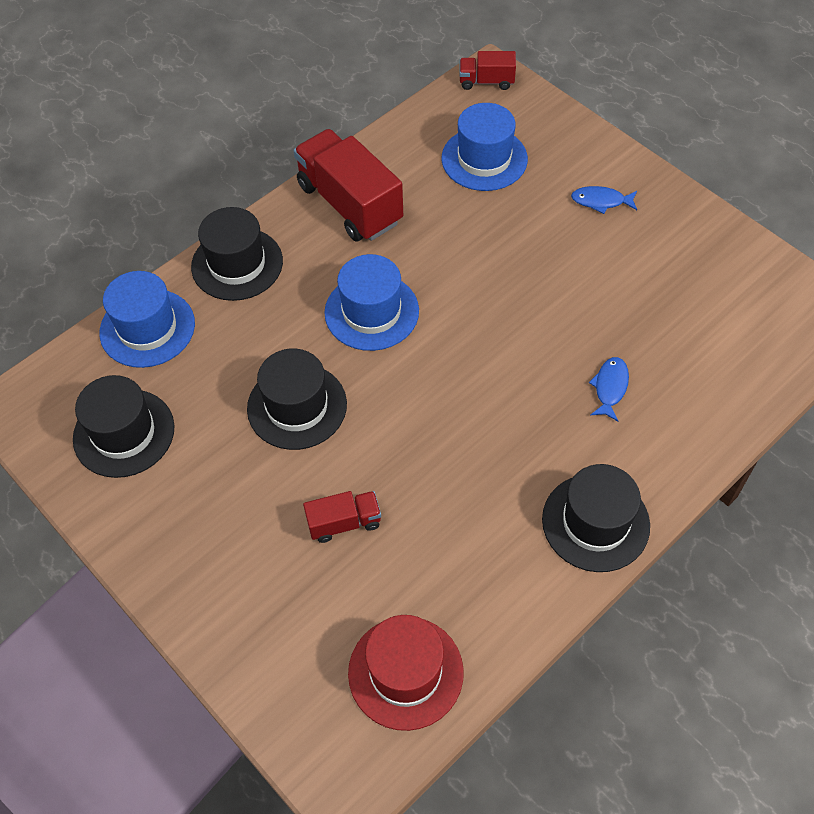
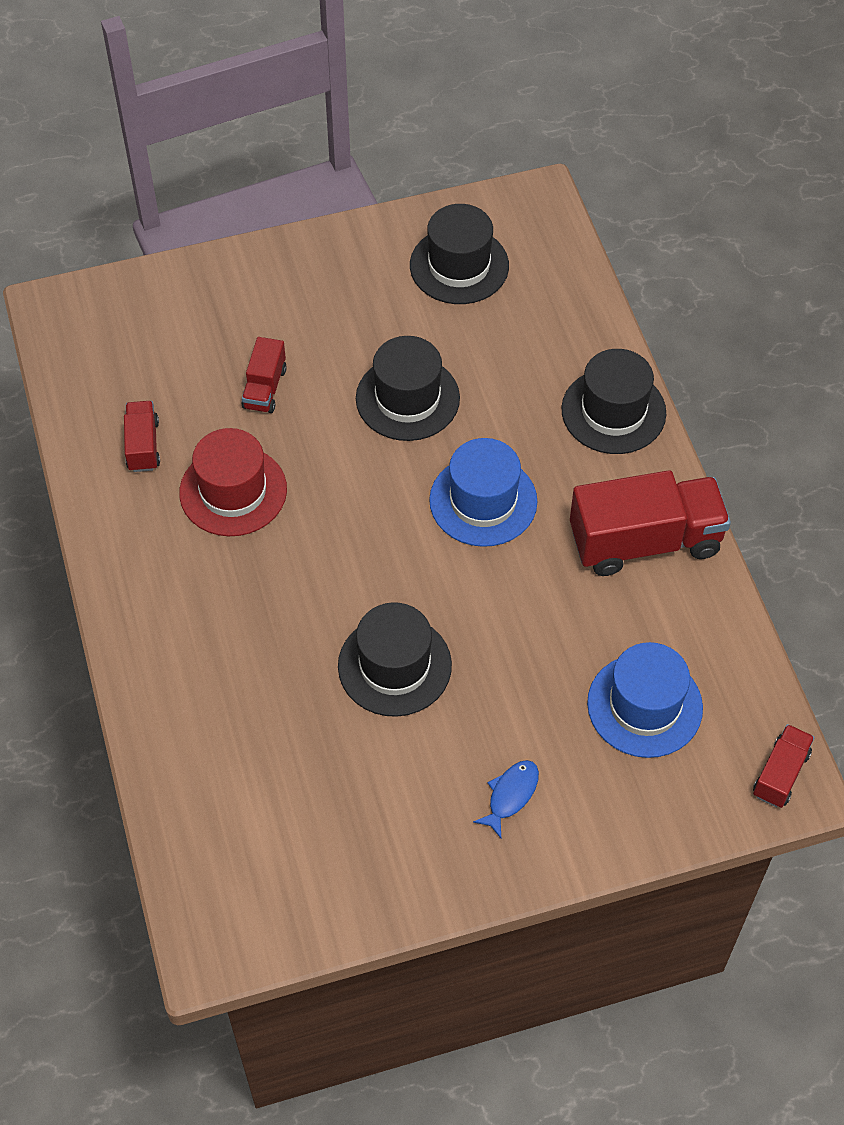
camera: 115 degrees right, 0 degrees up
(147, 328) = (571, 315): blue hat -> none
(405, 672) = (107, 377): red hat -> red hat (233, 491)
(464, 592) = (143, 445): none -> red truck
(595, 522) = (135, 574): black hat -> black hat (394, 666)
(610, 387) = (263, 664): blue fish -> none

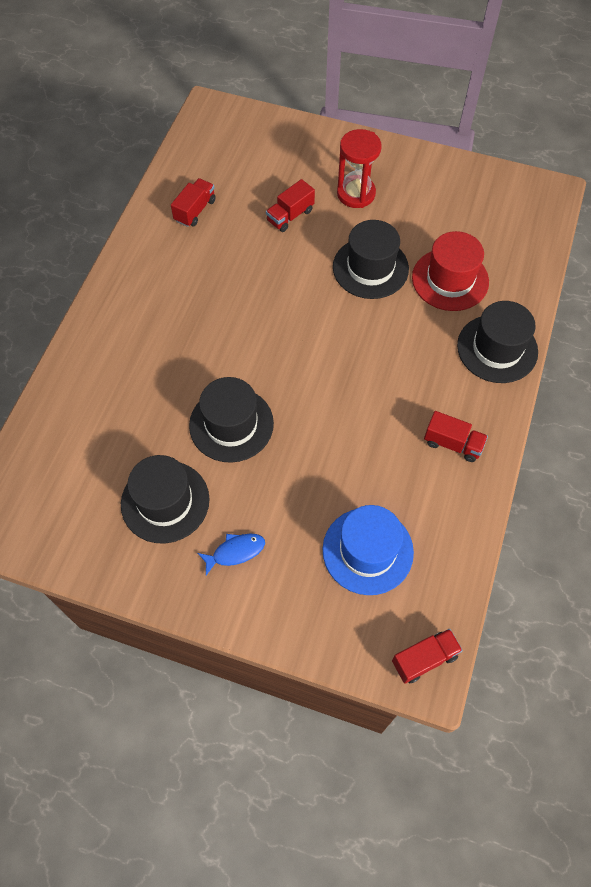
camera: 35 degrees right, 5 degrees up
(233, 491) = (223, 264): red hat -> red hat (450, 279)
(321, 319) = (356, 193): none -> red hourglass
(459, 265) = (466, 206): black hat -> black hat (165, 501)
(483, 501) = (367, 356): blue hat -> none
(645, 541) = (452, 444): red truck -> red truck, size x0.50

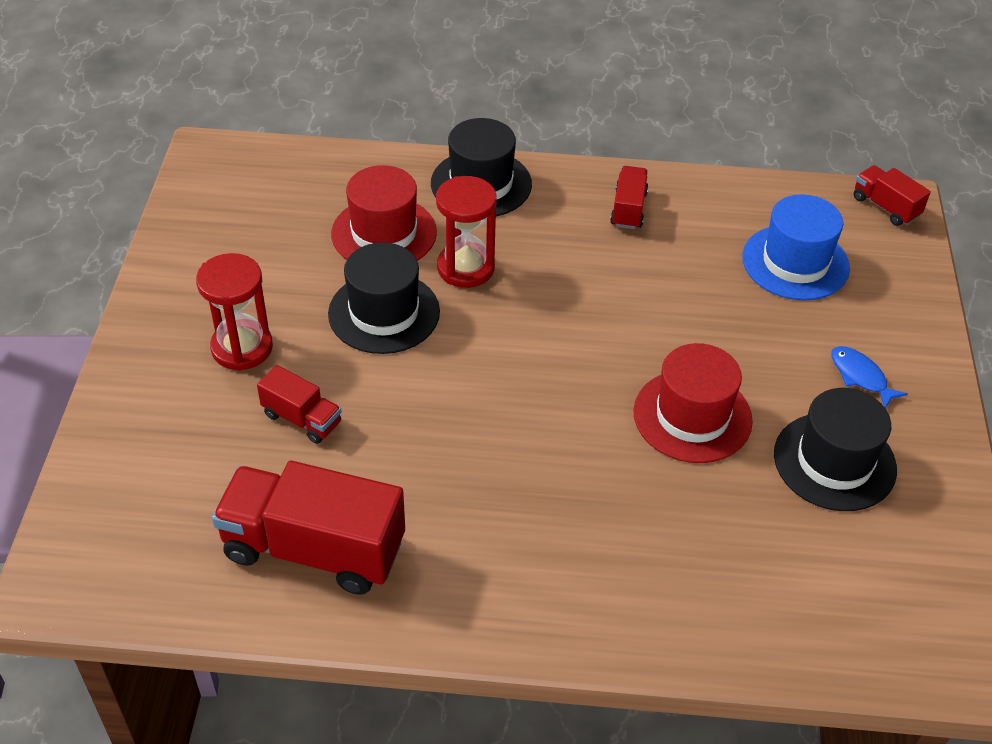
camera: 105 degrees left, 15 degrees down
(195, 210) = (314, 549): red truck -> red truck, size x2.00
(231, 424) = (692, 416): black hat -> red hat
(405, 321) = (466, 268): none -> red hourglass

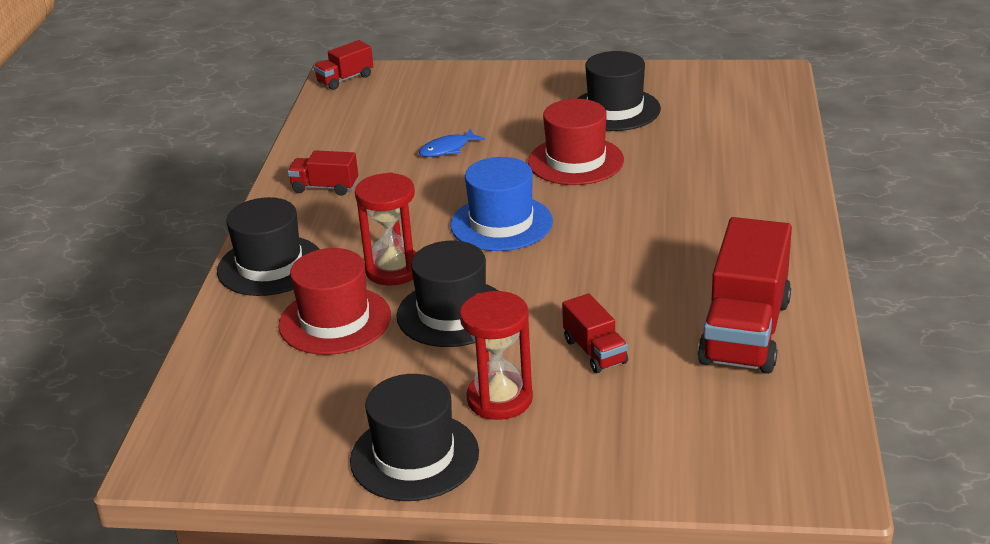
camera: 85 degrees left, 15 degrees down
(177, 294) = (414, 456): none -> black hat
(302, 419) = (595, 351): red truck -> red truck turned 120 degrees clockwise
(795, 262) = (405, 116): blue hat -> blue hat (501, 223)
(860, 376) = (531, 97): blue fish -> blue fish (447, 149)

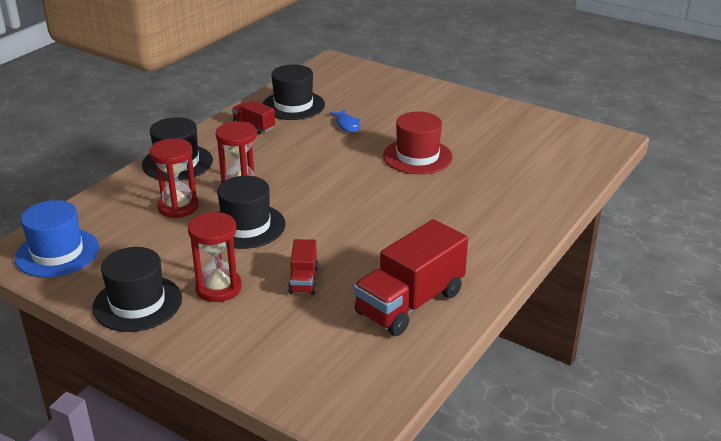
camera: 25 degrees right, 0 degrees up
(335, 321) = (178, 207): red hat -> red hourglass
(345, 79) = (332, 65): red truck -> none
(447, 149) = (347, 125): blue fish -> blue fish turned 105 degrees counterclockwise
(501, 223) = (331, 181): blue hat -> blue hat (57, 253)
(615, 110) = (477, 131): black hat -> black hat (293, 105)

